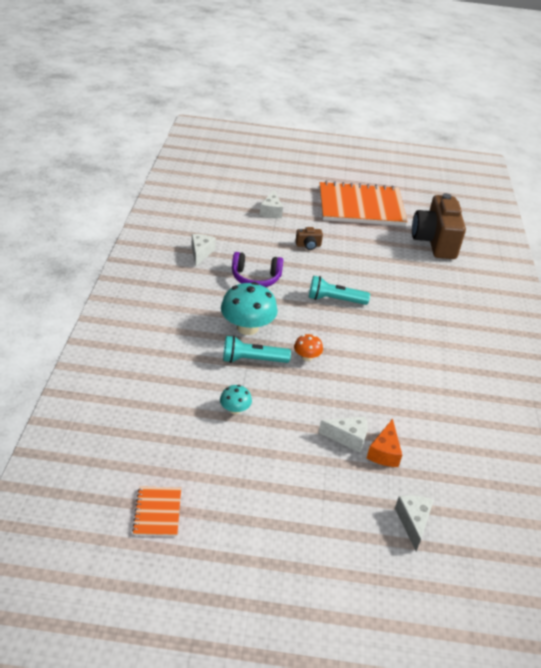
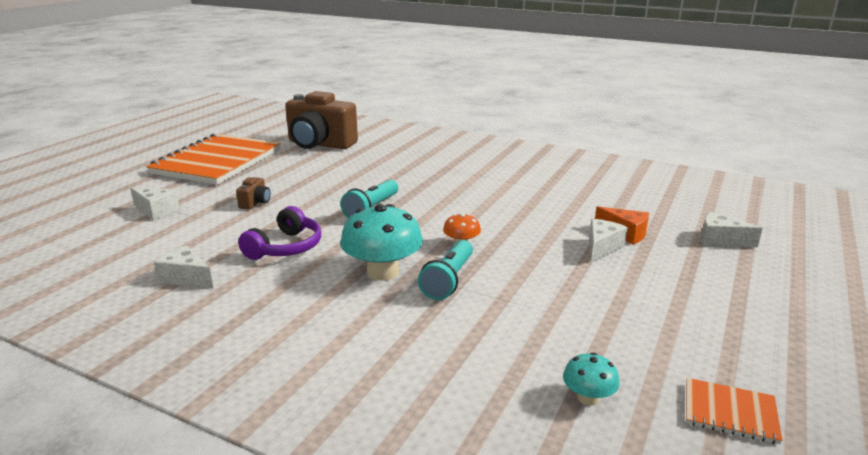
camera: 65 degrees left, 15 degrees down
(235, 409) = (538, 310): turquoise mushroom -> turquoise mushroom (588, 398)

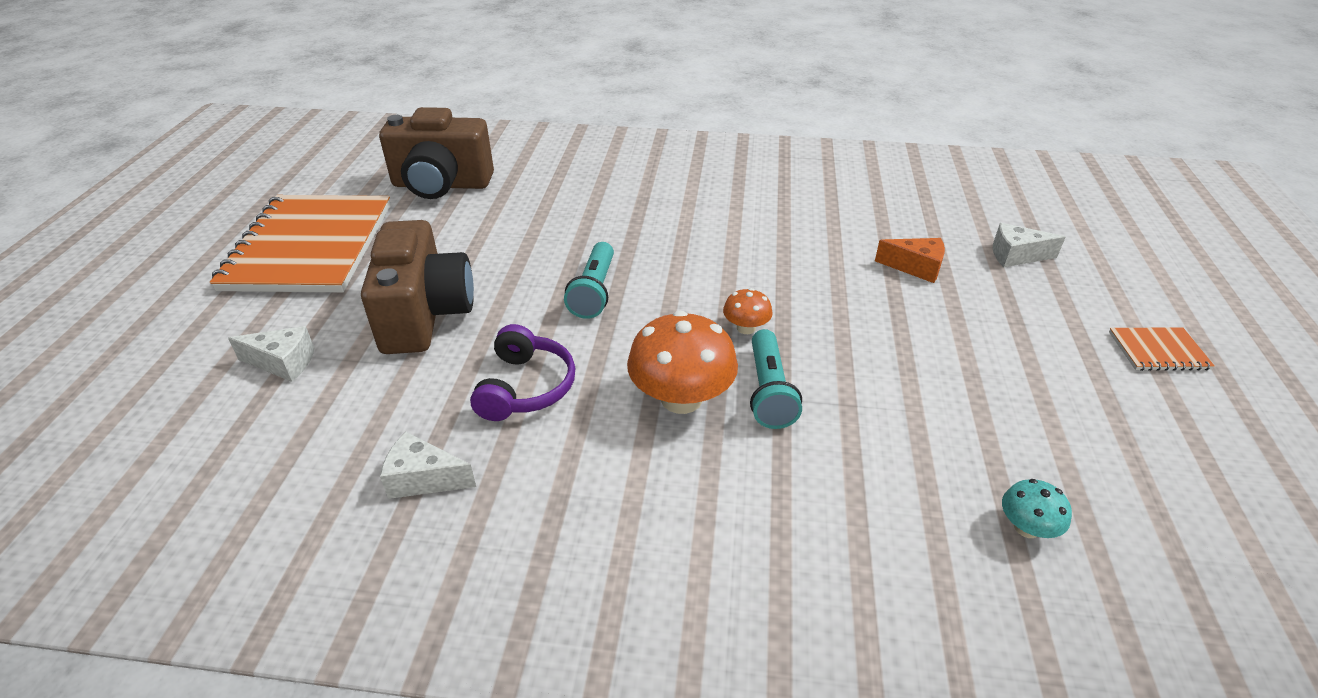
camera: 20 degrees left, 15 degrees up
(255, 203) = (425, 315): brown camera -> brown camera, size x2.47
(383, 272) = (681, 398): turquoise mushroom -> orange mushroom
(601, 248) = (905, 296): white cheese -> none
(730, 412) = (1165, 502): orange notebook -> orange notebook (1158, 351)

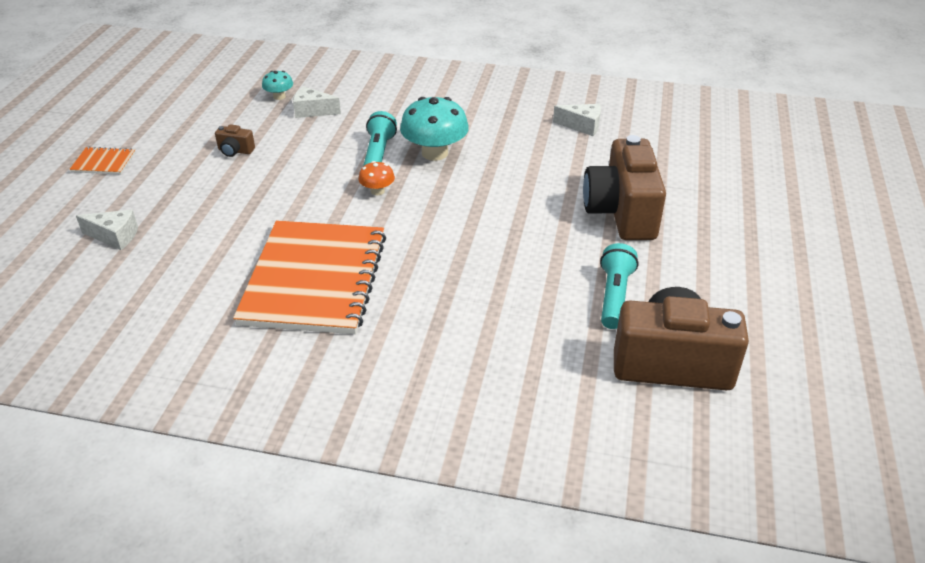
camera: 175 degrees left, 0 degrees up
(283, 363) = (706, 185): white cheese -> white cheese (312, 111)
(309, 246) = (763, 283): orange notebook -> orange notebook (314, 279)
(525, 387) = (534, 163): purple headphones -> none
(594, 291) = (489, 224): turquoise flashlight -> turquoise flashlight (614, 296)
(681, 398) = (435, 153): orange mushroom -> turquoise mushroom
(915, 267) = (212, 230): orange cheese -> none
(990, 383) = (235, 151): none -> brown camera

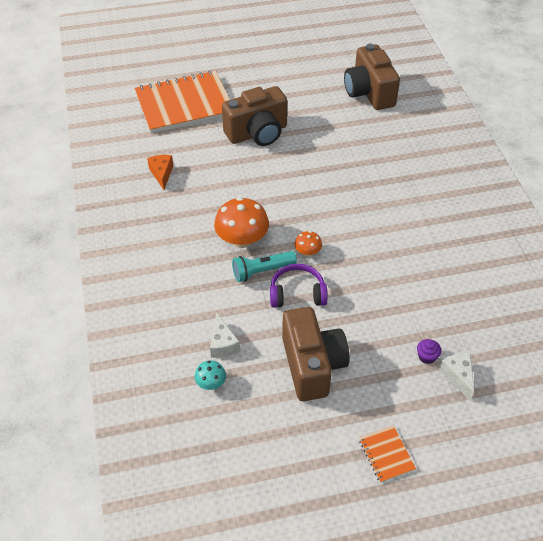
camera: 115 degrees left, 10 degrees up
(160, 224) = (427, 356): none -> purple cupcake
(235, 151) = (312, 365): brown camera -> brown camera, size x2.47
(314, 279) = (413, 243): orange notebook -> orange notebook (184, 104)
(327, 167) = (297, 293): none -> purple headphones
(435, 153) = (242, 239): turquoise mushroom -> orange mushroom
(582, 126) = (162, 174): white cheese -> orange cheese
(614, 296) = (335, 120): turquoise flashlight -> none

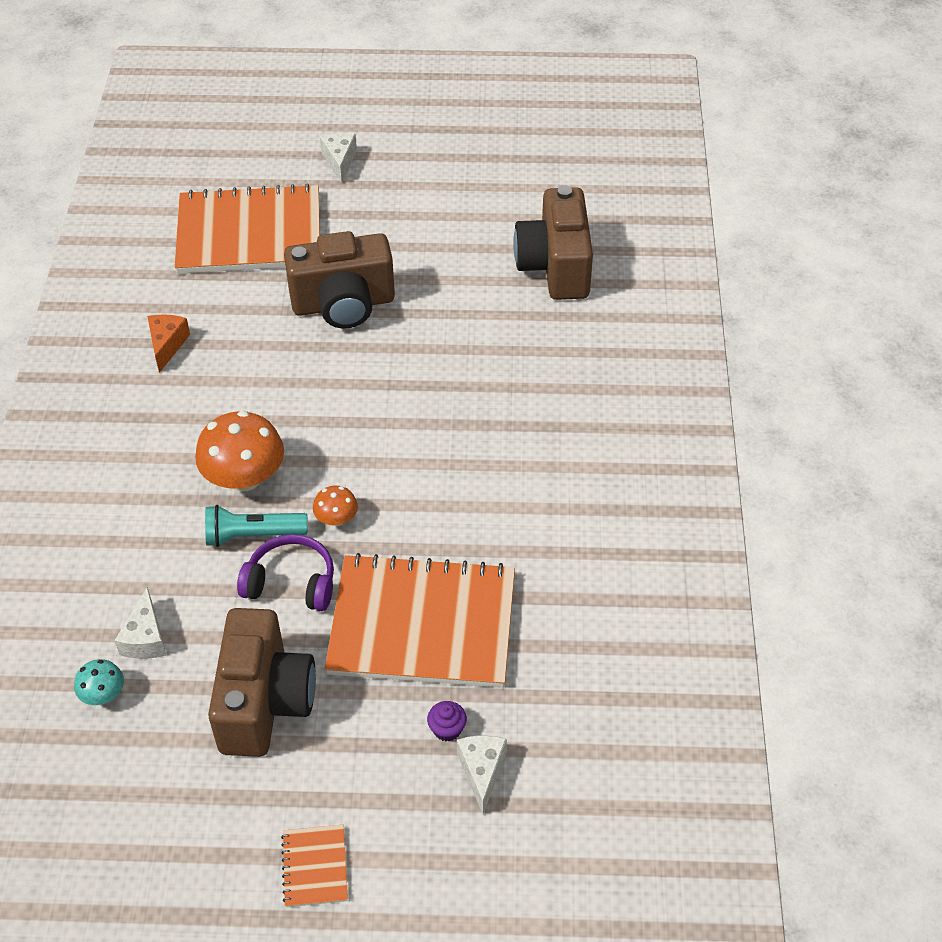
camera: 15 degrees right, 0 degrees up
(220, 57) = (339, 161): none -> white cheese
(385, 300) = (422, 624): none -> orange notebook

